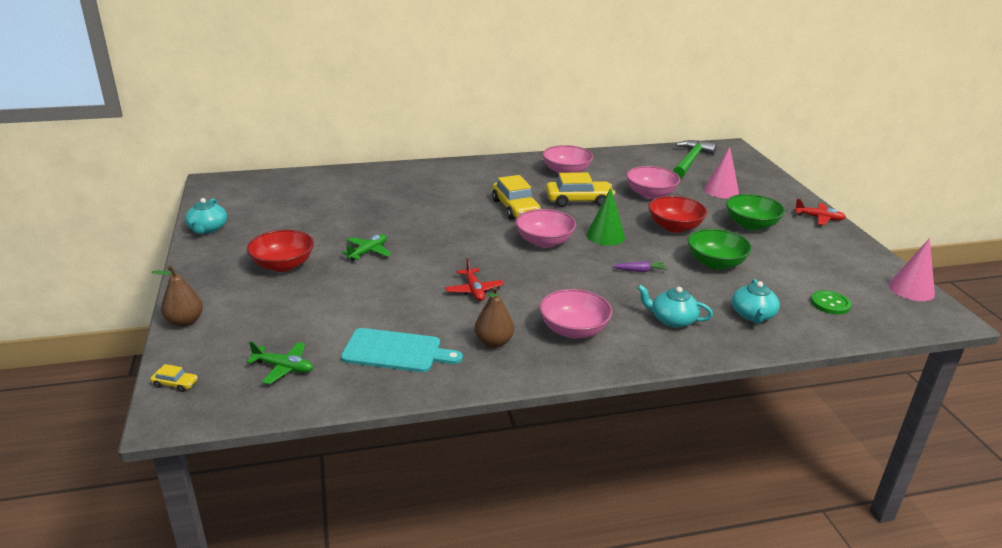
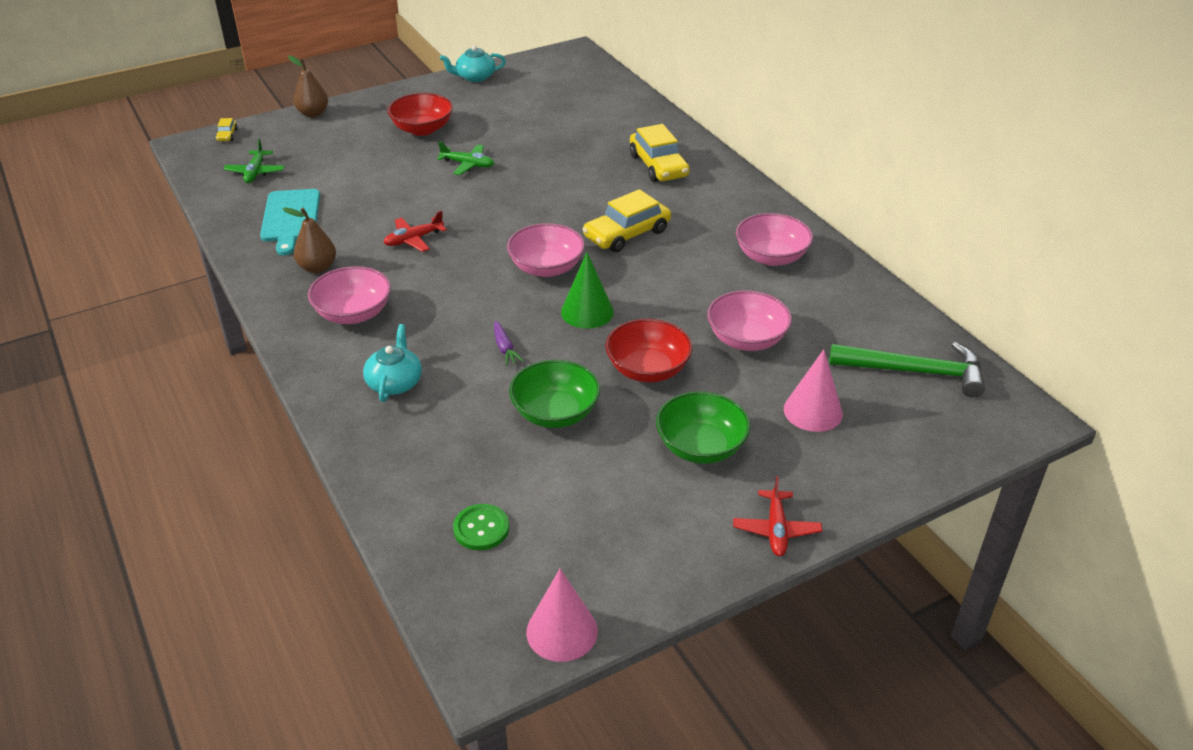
camera: 75 degrees right, 10 degrees up
(579, 200) = (682, 278): yellow car -> yellow car (658, 166)
(753, 315) = (426, 450): turquoise teapot -> none

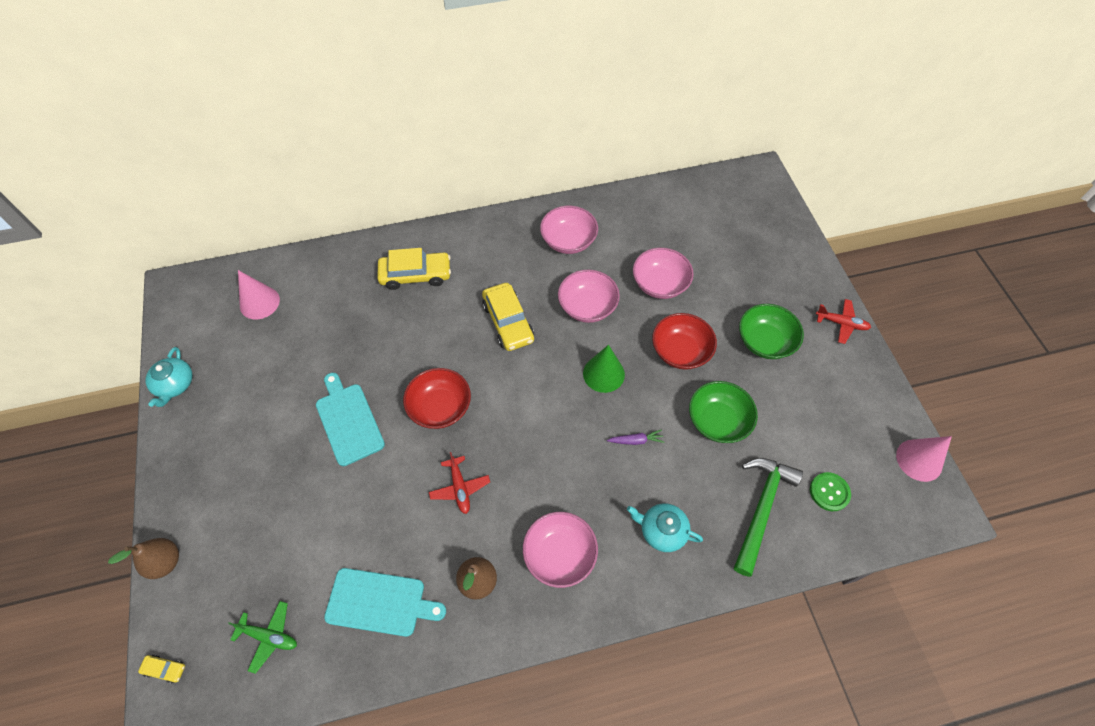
camera: 75 degrees left, 20 degrees up
(422, 129) = (259, 451): red bowl -> red bowl (440, 407)
(468, 165) = (348, 421): green plane -> turquoise cutting board
(546, 268) = (537, 389): pink bowl -> pink bowl (587, 306)
(813, 411) = (739, 271): pink cone -> pink cone (259, 302)
(915, 372) = (711, 208): green hammer -> green hammer (761, 509)

